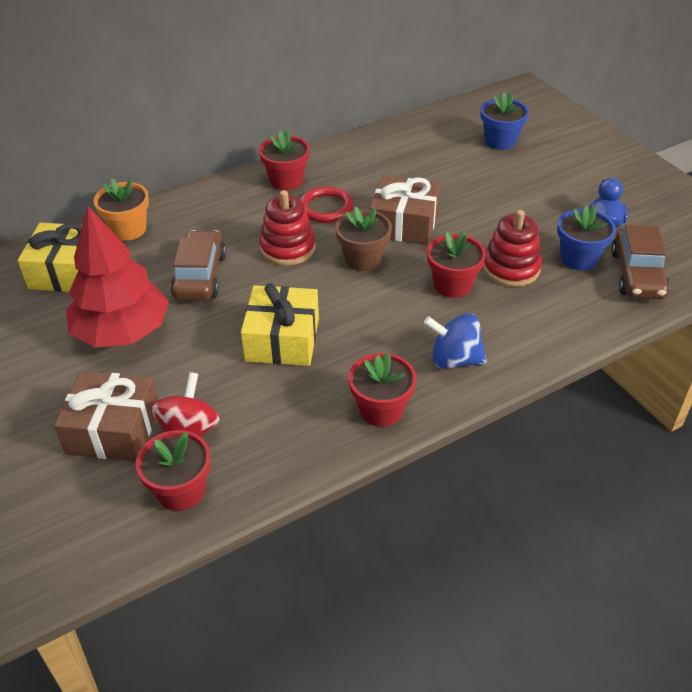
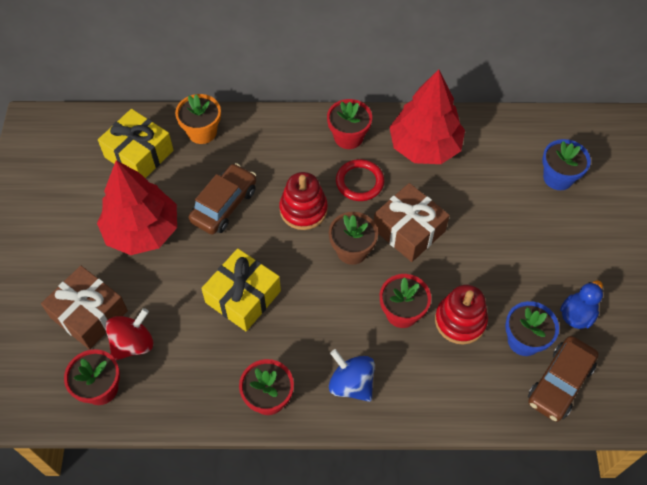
camera: 30 degrees right, 15 degrees up
(365, 162) = (425, 146): none -> red tree

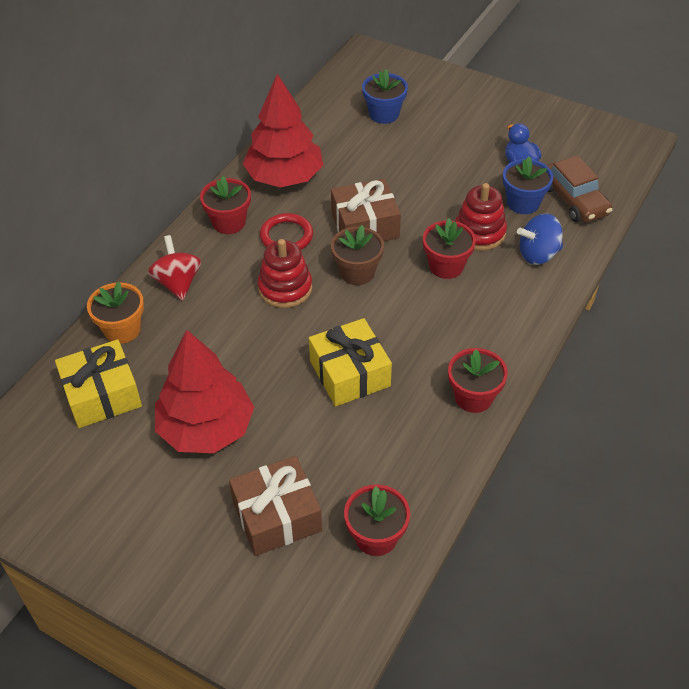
camera: 60 degrees left, 10 degrees down
(133, 344) = (341, 487): red spinning top -> red spinning top (178, 283)
(224, 205) = (230, 347): brown car -> none
(351, 384) = (495, 330): blue spinning top -> blue spinning top (538, 254)

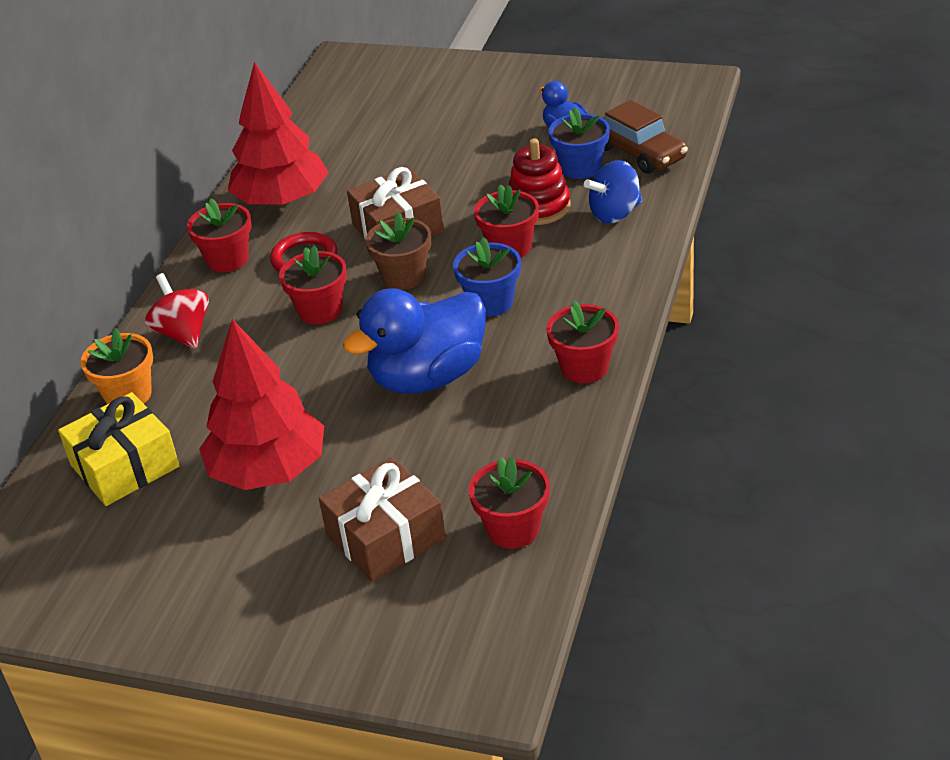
camera: 10 degrees left, 10 degrees down
(285, 288) = (320, 310): red stacking toy -> red flower pot
(350, 373) = (428, 377): yellow gift -> blue duck
(384, 114) = (384, 114): blue flower pot -> blue flower pot (491, 302)

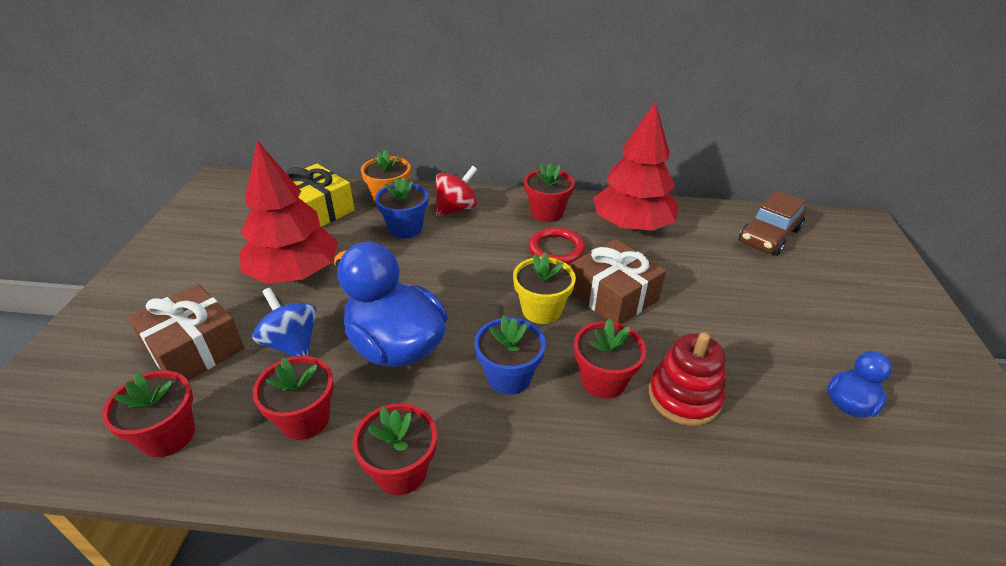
camera: 75 degrees right, 0 degrees up
(320, 310) = (487, 268): red flower pot -> red flower pot (305, 419)
(403, 276) = (541, 310): brown flower pot -> yellow flower pot
(580, 168) = (779, 428): blue flower pot -> blue flower pot (405, 228)
(615, 214) = (697, 474): blue spinning top -> blue spinning top (292, 344)
(640, 153) = (845, 492): brown car -> brown car (769, 236)

